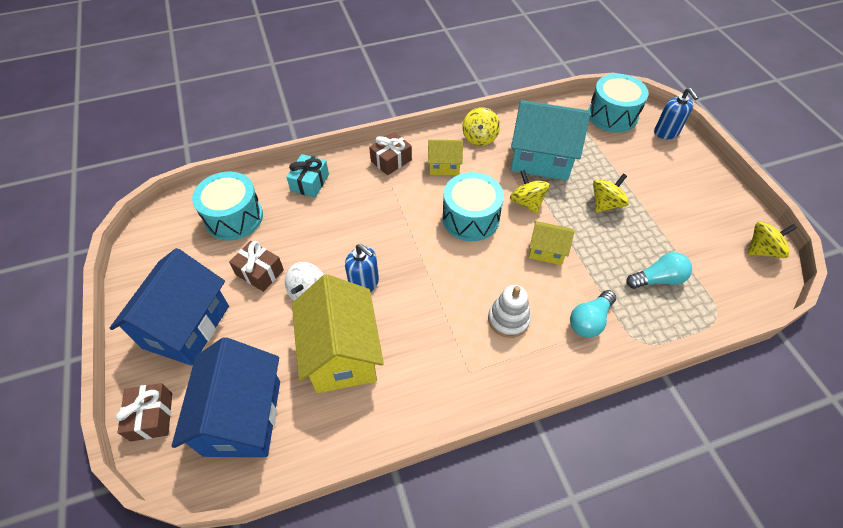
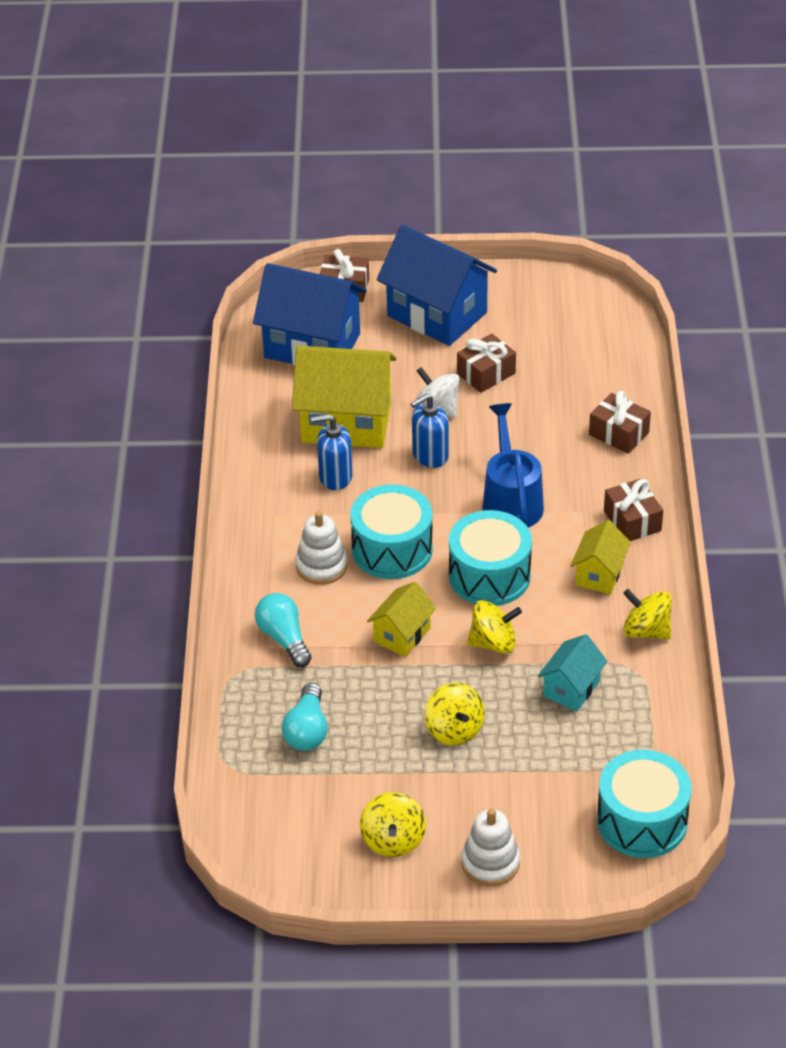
camera: 110 degrees right, 10 degrees down
(234, 217) = (582, 360): turquoise drum -> turquoise drum (392, 549)
(310, 183) = (618, 433): turquoise gift -> brown gift
(395, 224) = (511, 500): none -> blue watering can
(541, 159) = (571, 688): turquoise house -> turquoise house, size x0.52
(666, 132) = (573, 877): blue soap dispenser -> blue soap dispenser (335, 477)
(683, 166) = (490, 863): none -> white stacking toy
(762, 250) = (297, 872): yellow spinning top -> yellow spinning top (393, 840)

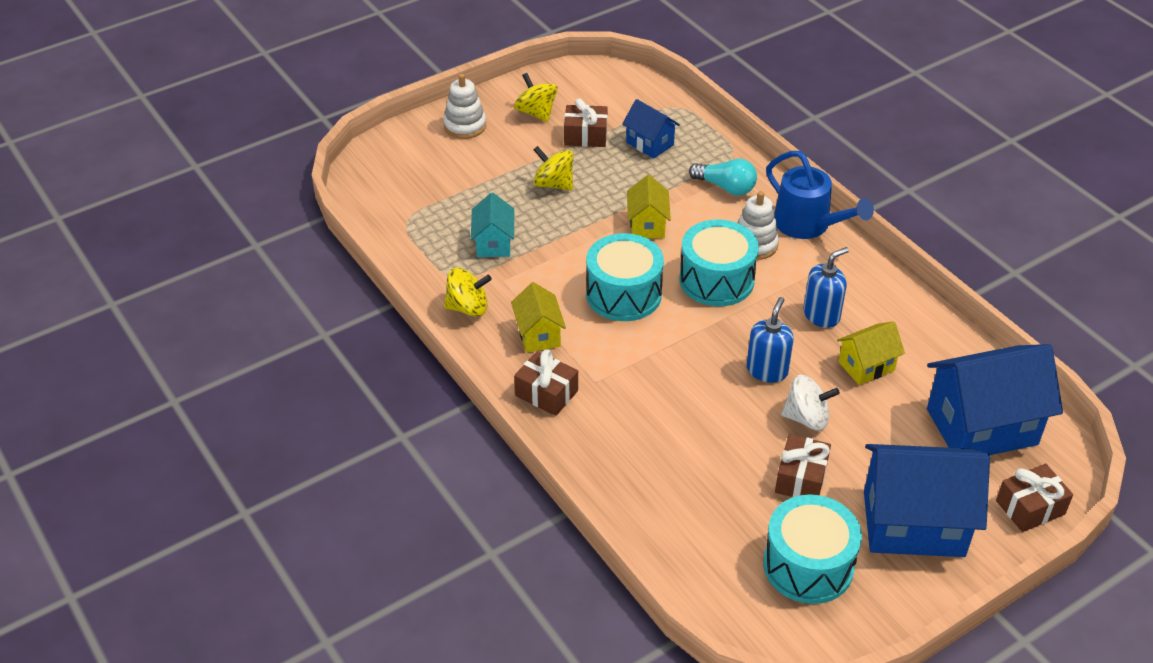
camera: 145 degrees right, 0 degrees up
(307, 730) = (650, 144): turquoise light bulb -> blue house
(346, 423) = (866, 366): yellow house -> yellow house, size x0.52
(493, 643) = (576, 248): yellow spinning top -> none
(511, 500) = (662, 363): blue watering can -> blue watering can (808, 225)
(618, 433) = (624, 474): brown gift -> brown gift (585, 136)
(642, 821) = (382, 186): turquoise drum -> turquoise drum (808, 565)

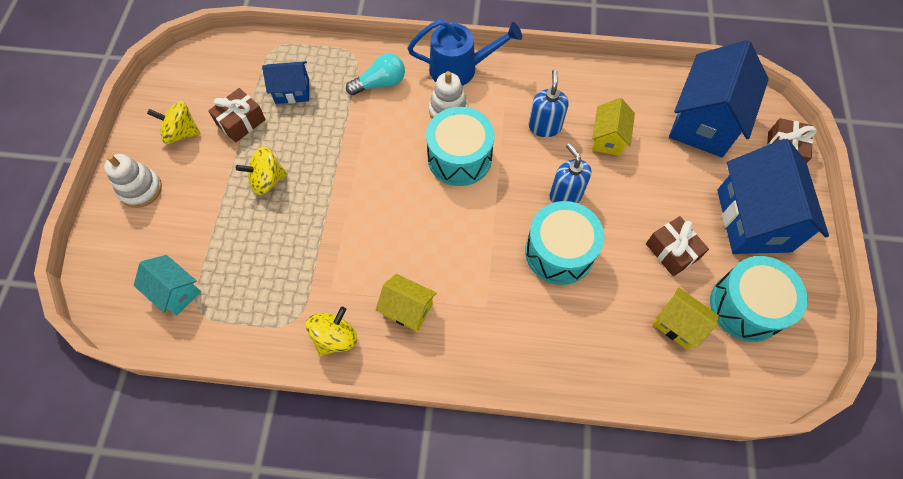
camera: 50 degrees left, 20 degrees up
(493, 243) = (286, 267): turquoise house -> turquoise house (176, 292)
(546, 393) = (469, 349): brown gift -> none
(623, 294) = (420, 223): turquoise drum -> turquoise drum (559, 252)
(647, 225) = (368, 156): yellow house -> yellow house (678, 325)
(807, 418) = (624, 206): white spinning top -> none
(913, 524) = (753, 220): blue house -> blue house turned 45 degrees counterclockwise

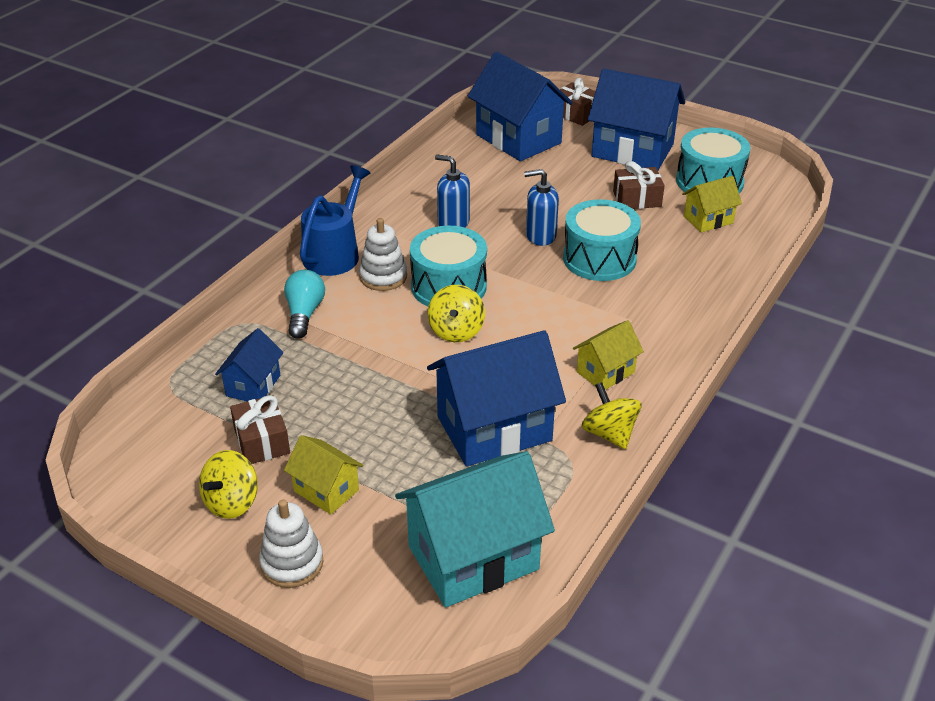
camera: 65 degrees left, 25 degrees down
(176, 292) = (473, 558): turquoise house -> turquoise house, size x1.94
(267, 180) = (368, 438): yellow spinning top -> yellow spinning top (456, 331)
(308, 254) = (494, 429): none -> blue house
(608, 139) = (496, 193): yellow house -> yellow house (326, 490)

